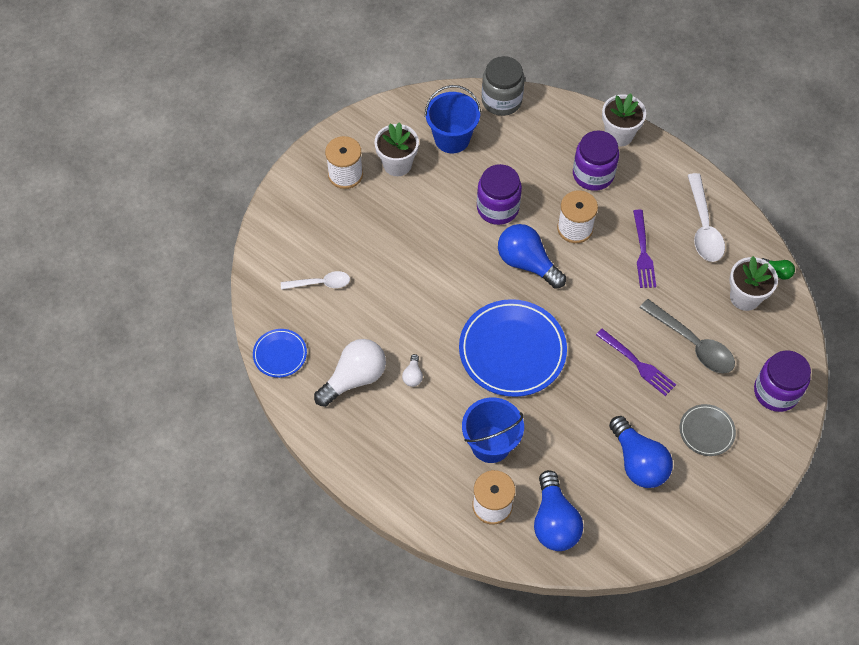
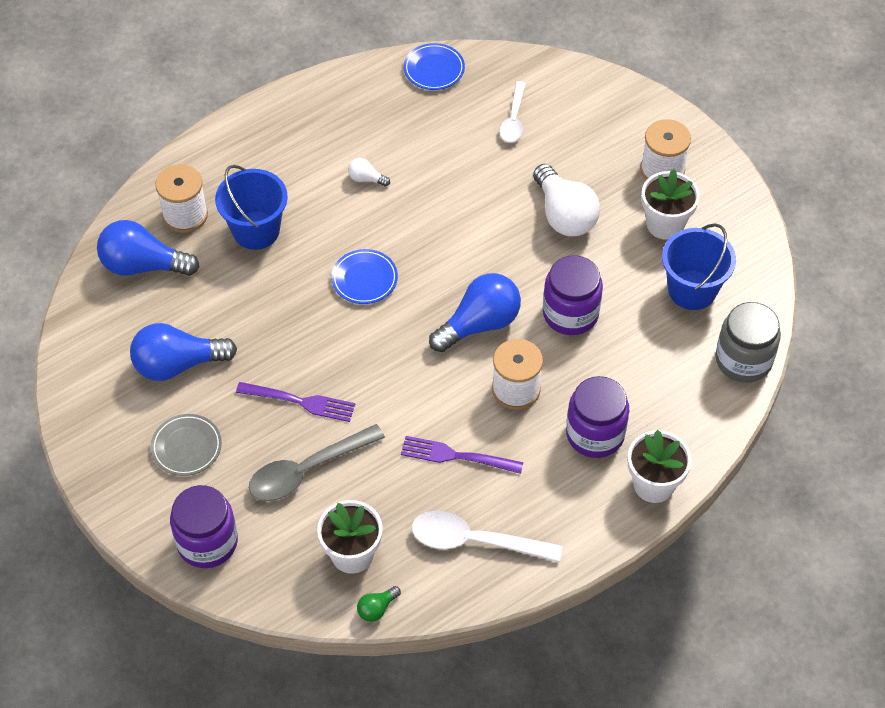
camera: 105 degrees right, 5 degrees down
(354, 378) = (381, 127): white light bulb -> white light bulb (564, 214)
(512, 350) = (364, 279): blue plate -> blue plate, size x0.50
(638, 364) = (301, 402): purple fork -> purple fork turned 135 degrees counterclockwise

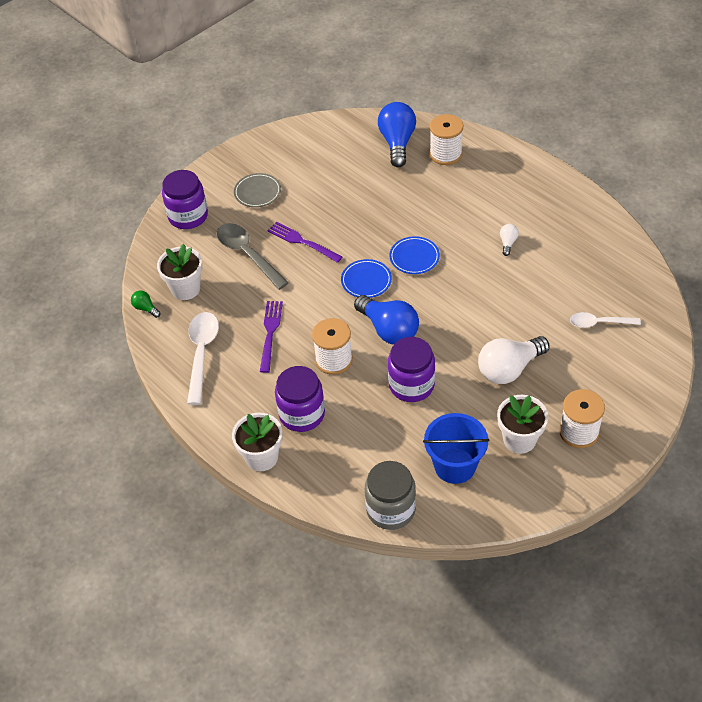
camera: 85 degrees right, 5 degrees down
(178, 364) = (321, 175): blue light bulb -> none
(256, 230) = (442, 192): blue bucket -> none
(301, 402) = (302, 241): purple fork -> purple fork turned 120 degrees clockwise
(434, 69) = (633, 265): blue plate -> blue plate (366, 281)

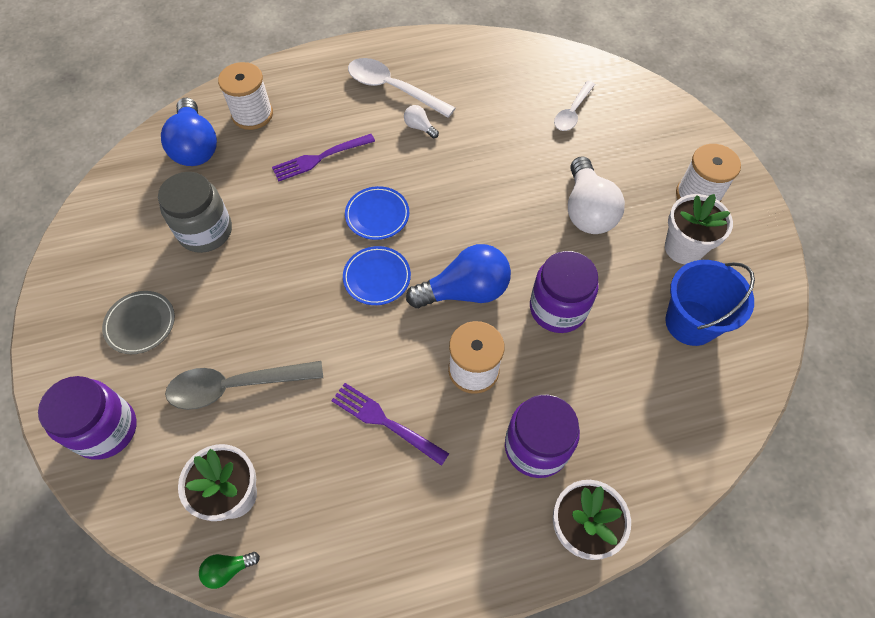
camera: 65 degrees left, 10 degrees up
(202, 354) = (363, 527): white spoon -> white spoon (393, 89)
(302, 241) = (264, 314): purple fork -> purple fork (319, 158)
(391, 509) = (723, 416): grey jar -> grey jar (205, 231)
(397, 143) = (195, 146): blue light bulb -> blue light bulb turned 135 degrees counterclockwise

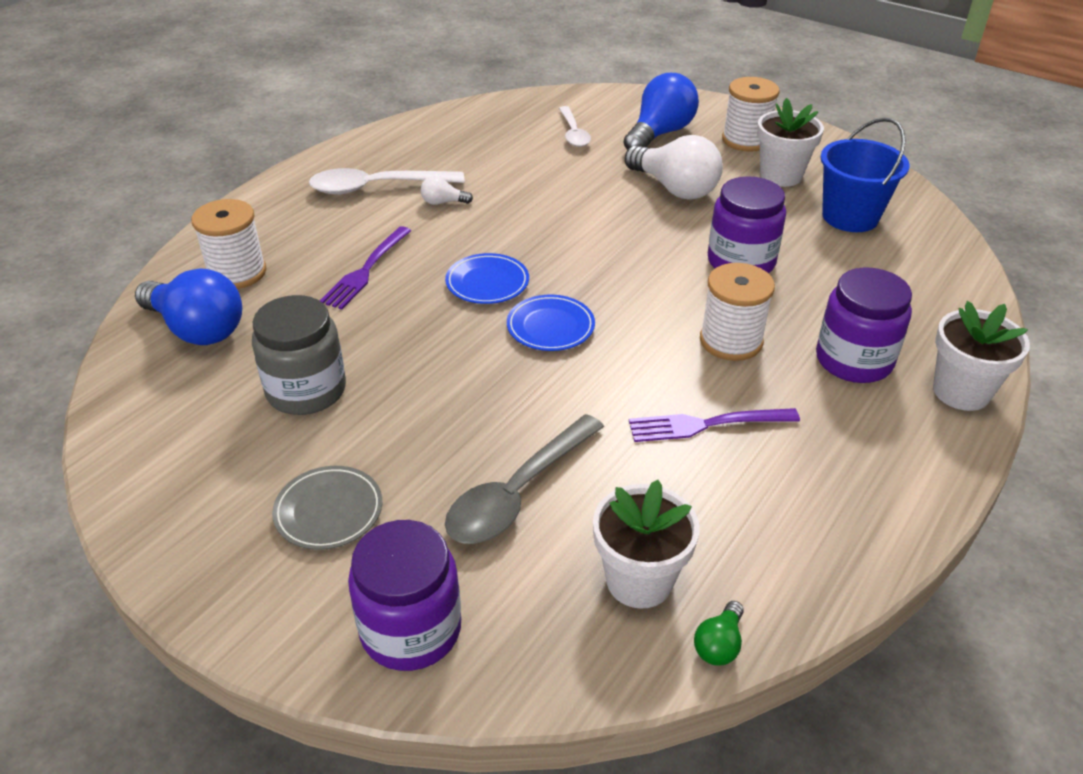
camera: 40 degrees left, 20 degrees down
(464, 291) = (646, 292): blue light bulb -> blue light bulb (659, 134)

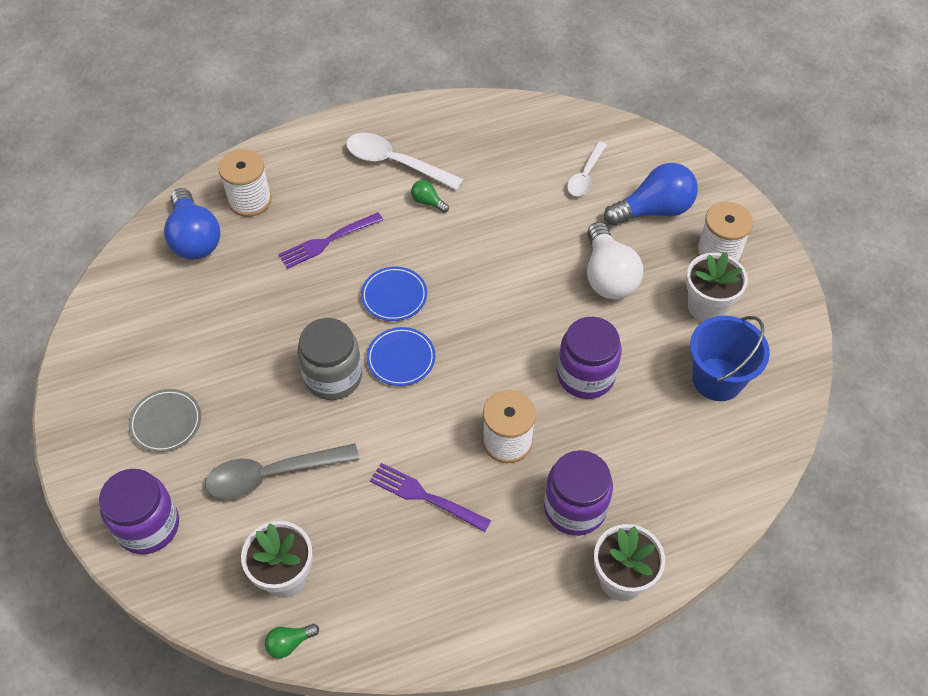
camera: 35 degrees right, 15 degrees up
(306, 390) = (218, 325): grey jar -> grey jar (333, 377)
(443, 202) = (428, 202): white light bulb -> green light bulb

